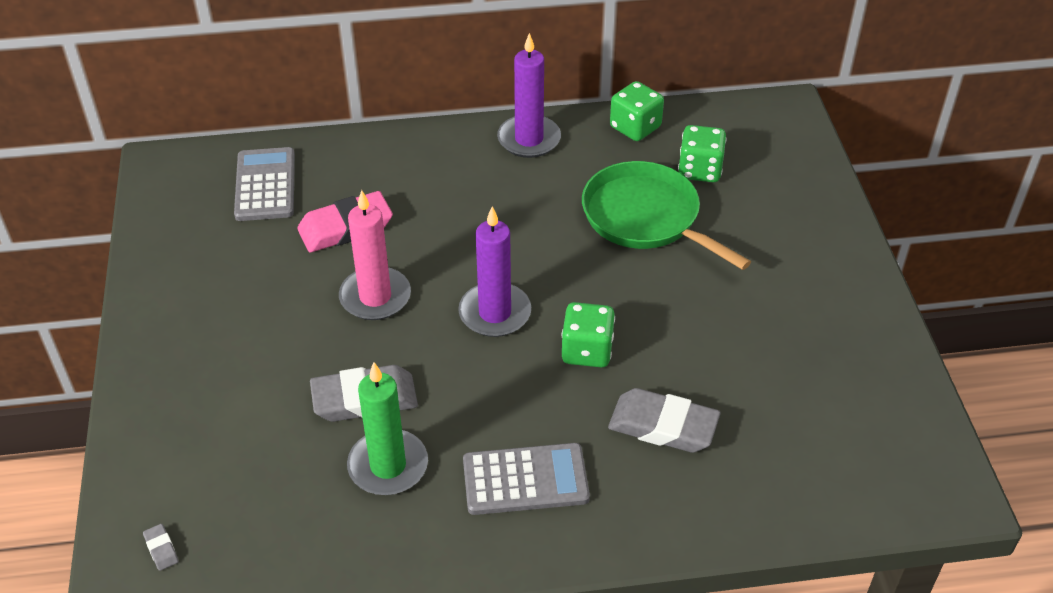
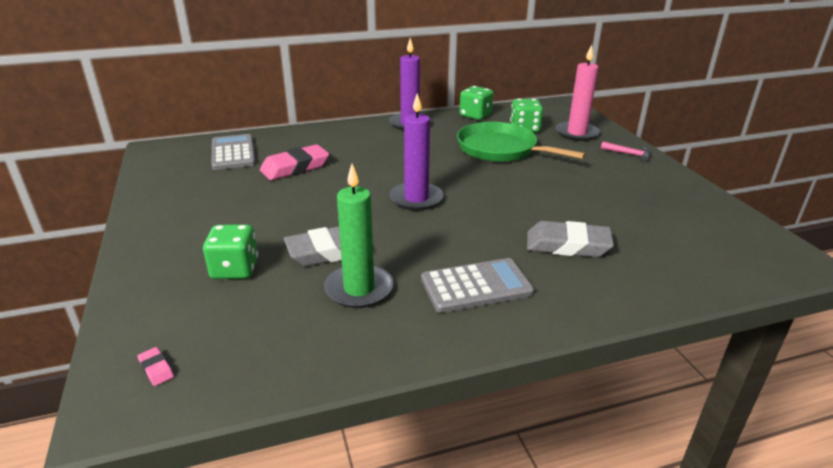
camera: 10 degrees left, 15 degrees down
(161, 549) = (156, 369): grey eraser -> pink eraser
(375, 297) = (324, 198): pink candle -> pink candle (576, 133)
(587, 351) = (491, 211): green dice -> green dice (235, 269)
(833, 249) = (629, 154): none -> pink hammer

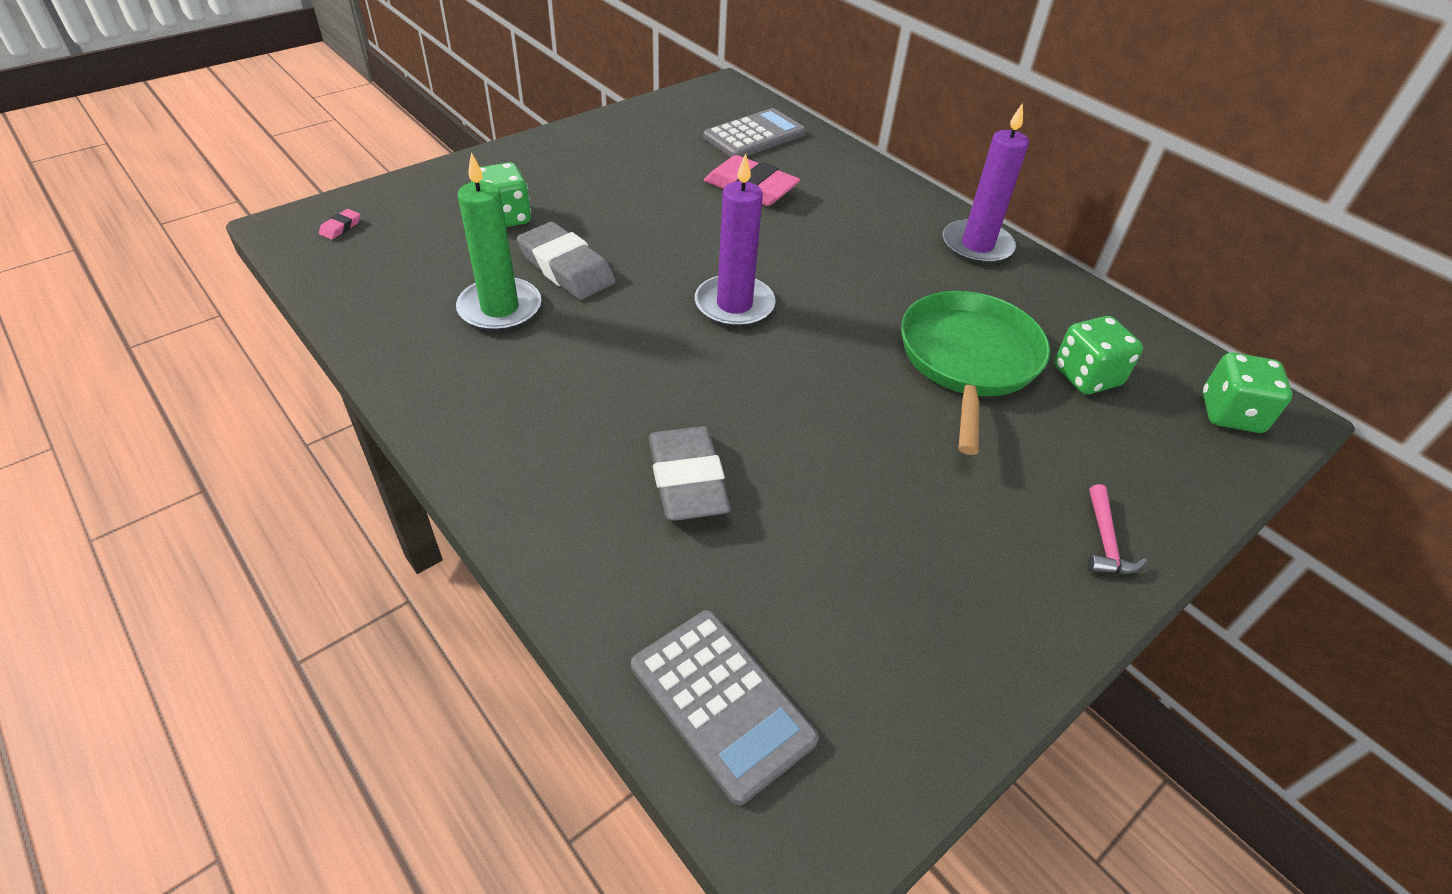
camera: 65 degrees right, 15 degrees up
(475, 115) = (1084, 307): green dice -> green dice (1230, 414)
(476, 286) = (541, 401): grey calculator -> grey calculator (721, 702)
(576, 133) = (1136, 451): pink candle -> none

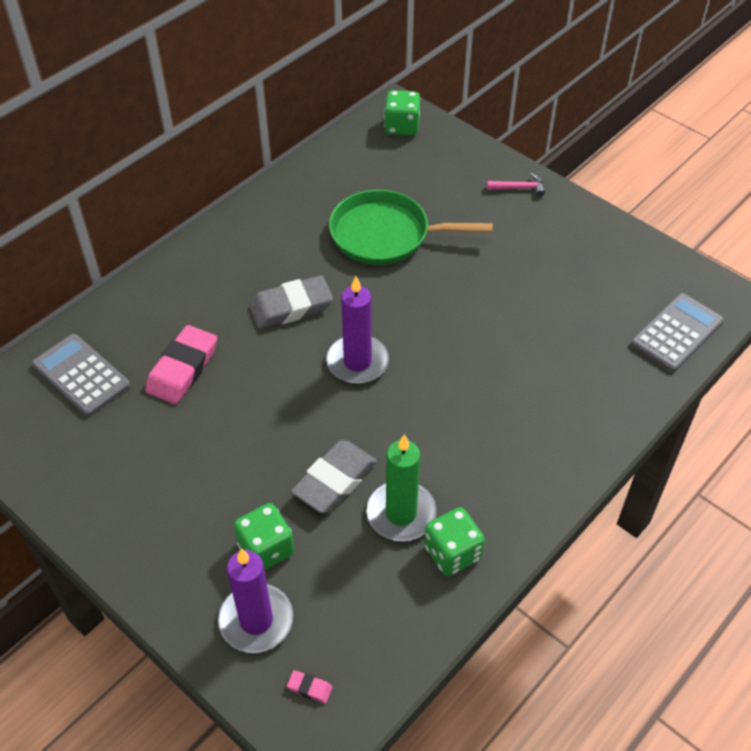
camera: 95 degrees left, 5 degrees up
(687, 480) = (540, 366): grey eraser -> grey eraser (291, 307)
(977, 246) = (247, 225): purple candle -> purple candle (256, 620)
(1086, 376) = (385, 182): green dice -> green dice (452, 553)

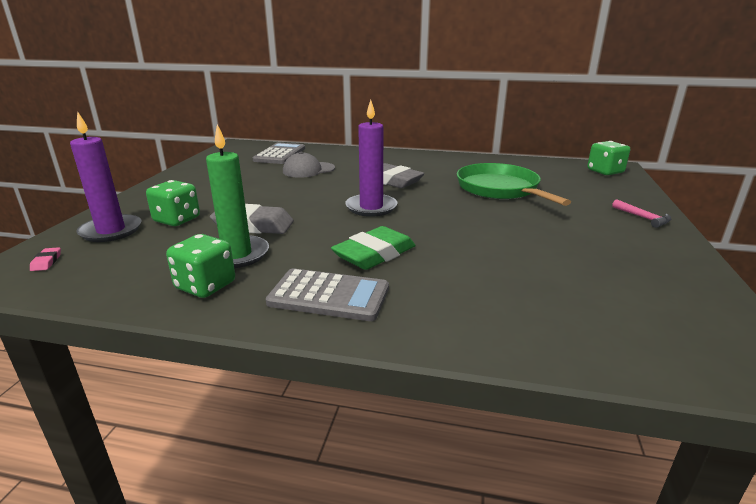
camera: 60 degrees right, 25 degrees down
(183, 369) = (308, 170): pink eraser -> grey cap
(467, 408) = (374, 254): none -> green eraser
(676, 333) = (639, 346): grey calculator -> grey calculator (329, 296)

